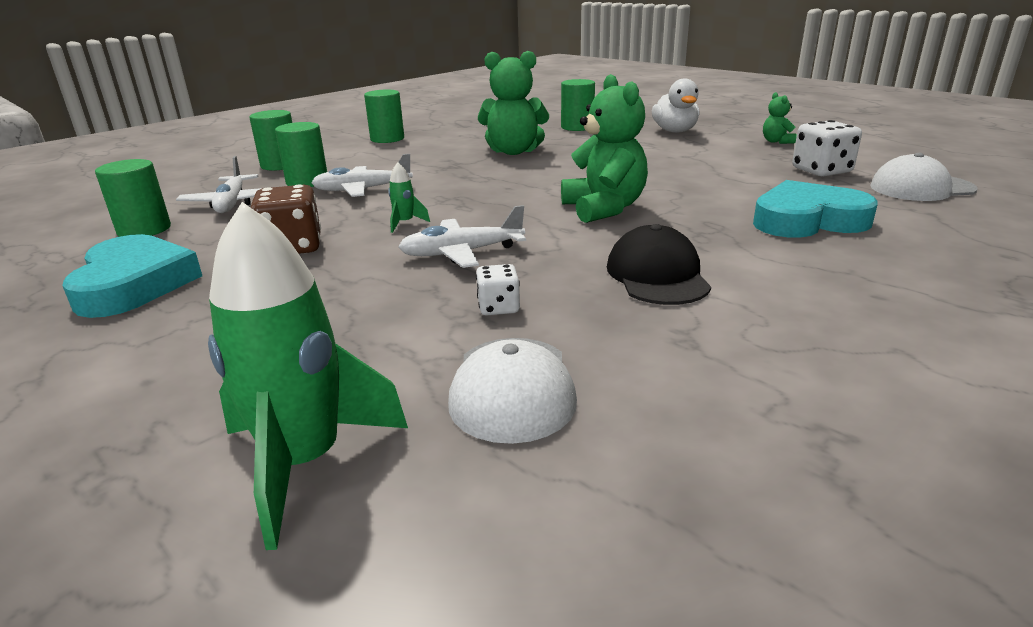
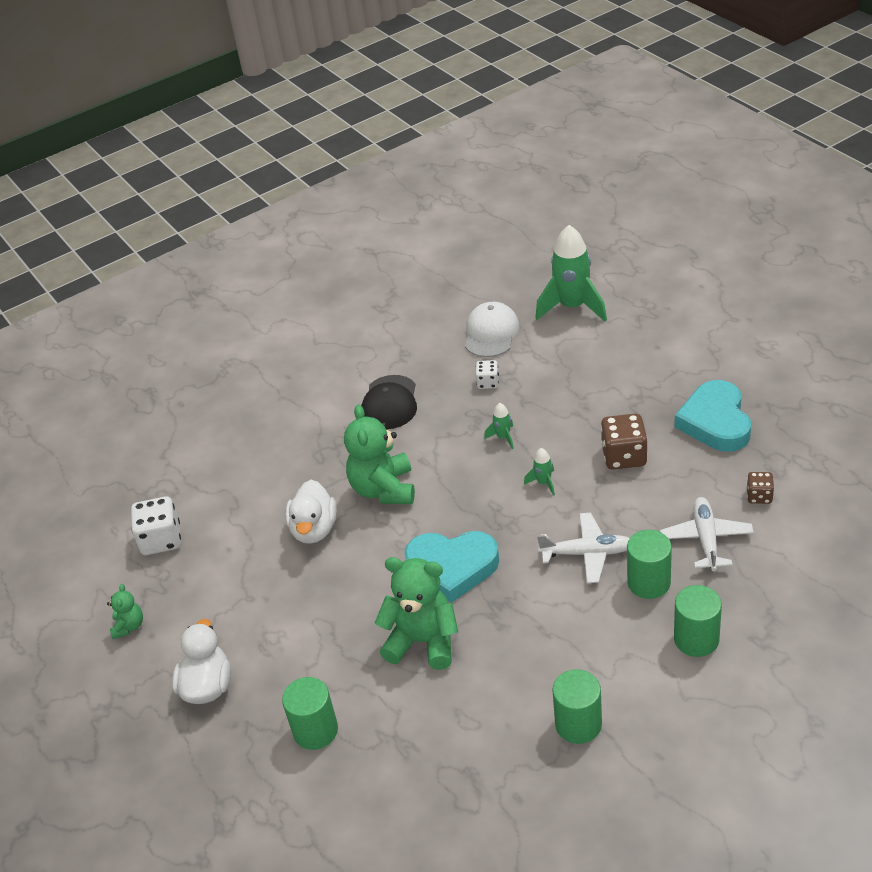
camera: 165 degrees left, 15 degrees up
(144, 230) = (759, 496): green cylinder -> brown dice
(461, 253) = (503, 437): white plane -> green rocket
(661, 184) = (314, 529): none -> white duck
(807, 220) = (252, 455): turquoise heart -> turquoise heart (452, 567)
(921, 188) = (122, 495): white cap -> none

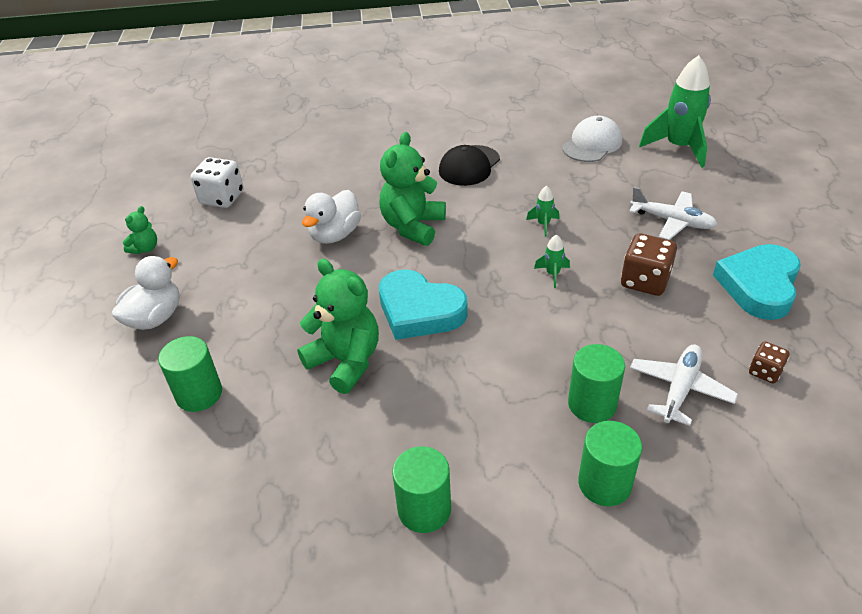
camera: 25 degrees right, 0 degrees up
(488, 383) = (562, 179): white dice -> none
(587, 553) = (550, 351): white plane -> white plane (672, 221)

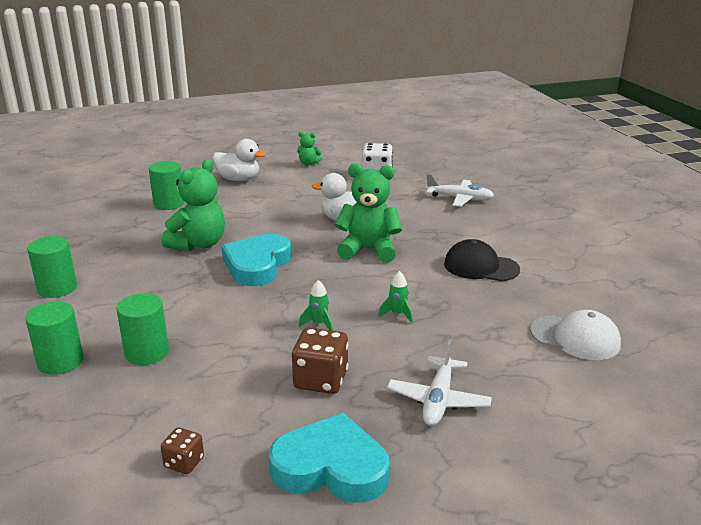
camera: 75 degrees right, 15 degrees down
(678, 147) = (616, 407): green rocket -> none
(680, 389) = (162, 402): white plane -> white plane (460, 199)

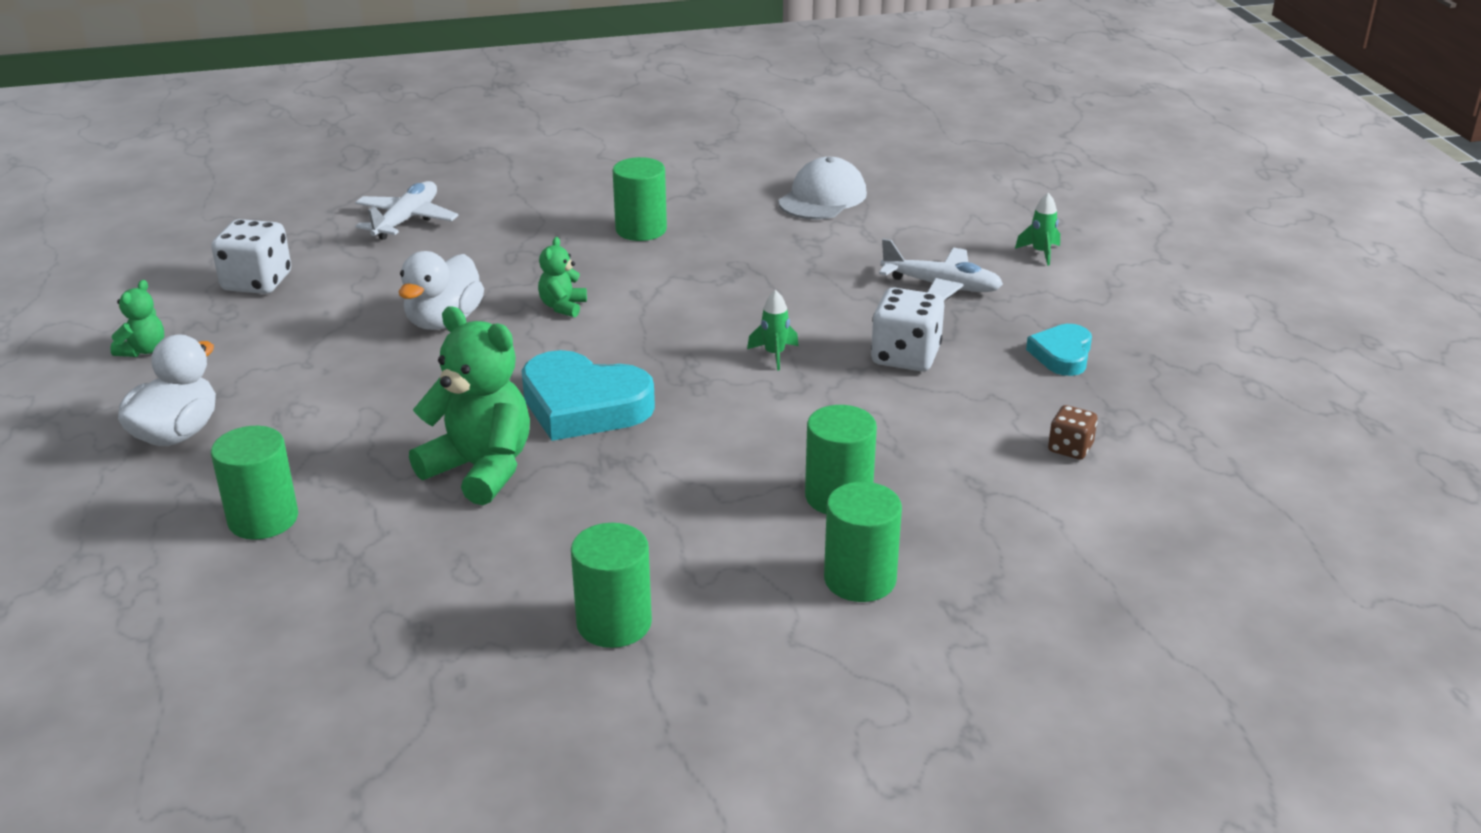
camera: 85 degrees left, 5 degrees up
(320, 380) = (905, 356): brown dice -> white dice
(331, 467) = (1062, 355): turquoise heart -> turquoise heart, size x0.57
(368, 250) = (563, 307): green teddy bear -> green teddy bear, size x0.49
(397, 314) = (757, 297): green rocket -> green rocket (1040, 253)
(481, 267) = (641, 230): black cap -> green cylinder

